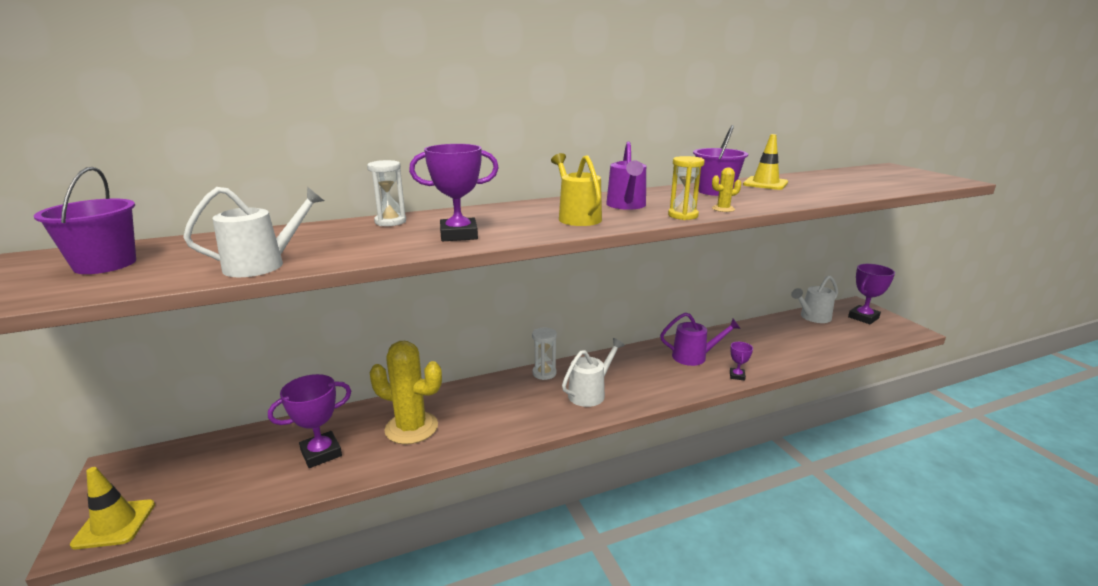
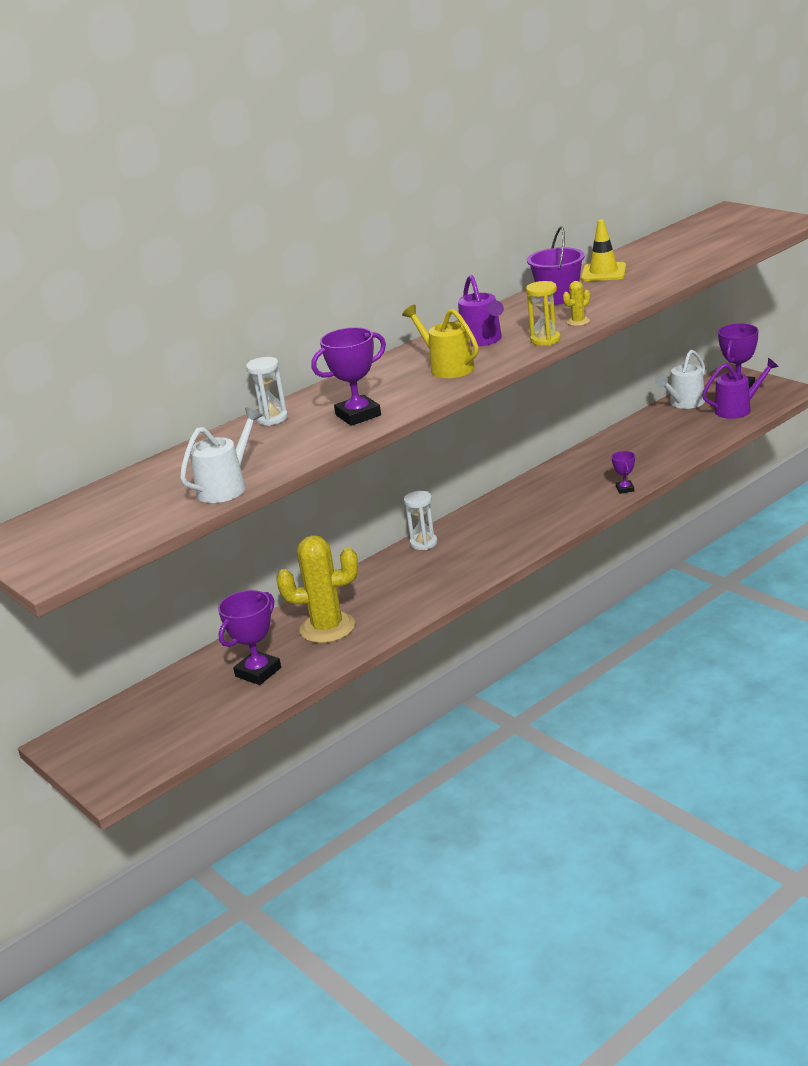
camera: 15 degrees left, 5 degrees up
(105, 264) = (82, 524): purple bucket -> none
(114, 524) = (126, 771): yellow traffic cone -> none
(590, 393) = (485, 547): white watering can -> none
(694, 357) = (573, 482): purple watering can -> purple watering can (737, 409)

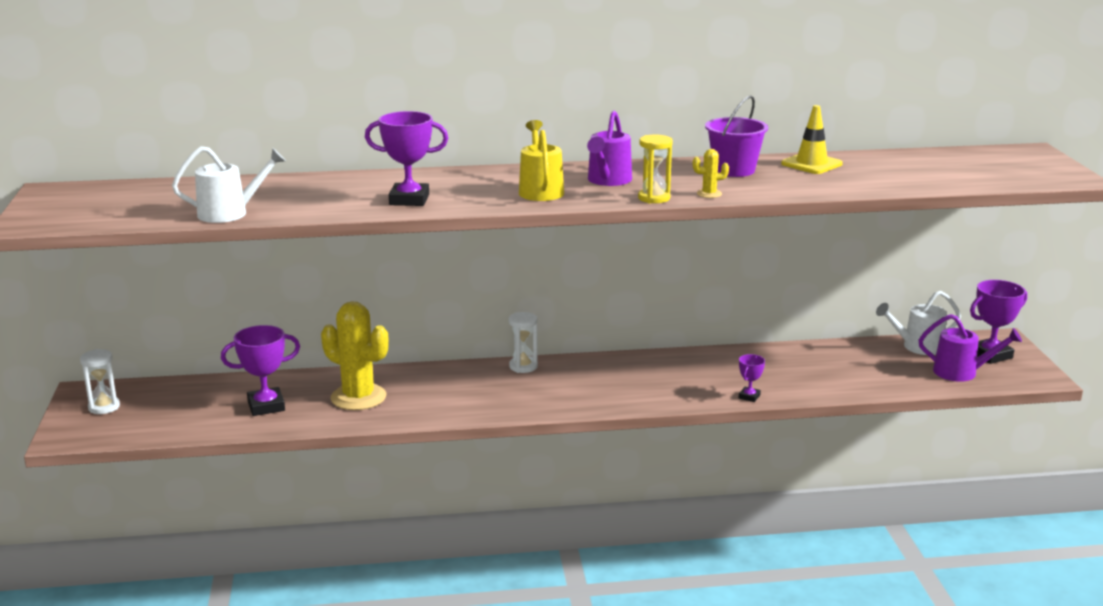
camera: 30 degrees right, 5 degrees down
(272, 418) = (353, 179): white hourglass -> white hourglass (104, 407)

